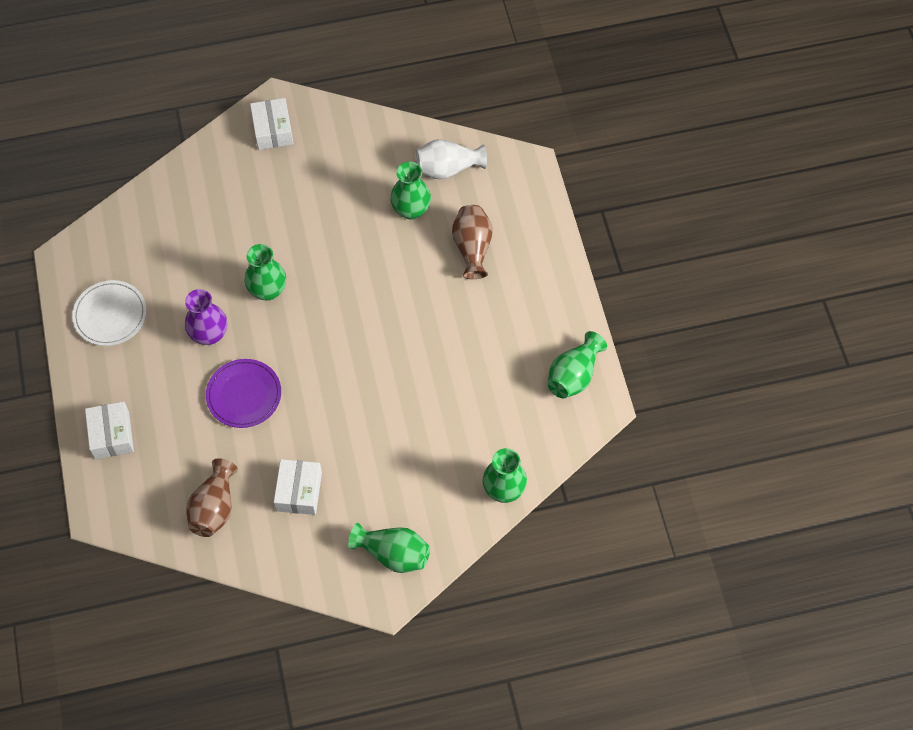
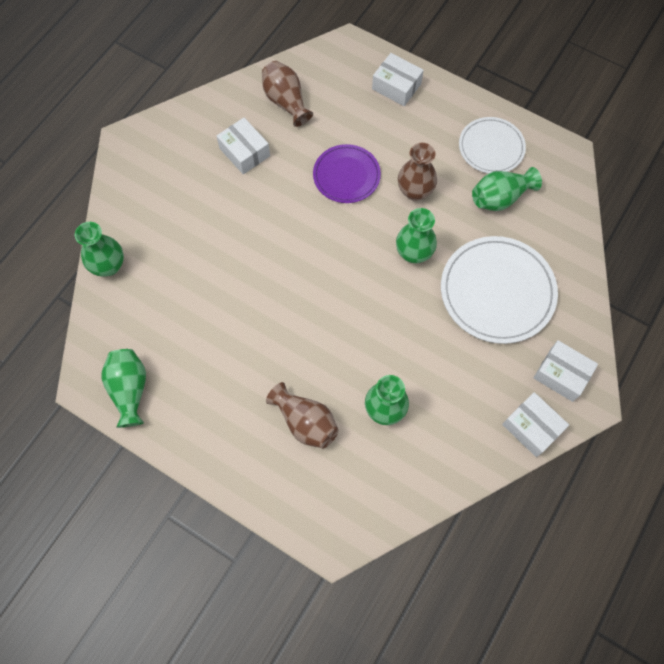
camera: 135 degrees right, 5 degrees up
(209, 334) = (415, 191): purple vase -> brown vase
(245, 213) = (497, 291): none -> white plate
(331, 120) = (531, 427): none -> white box
(393, 554) = (145, 168): green vase -> green vase (500, 198)
(447, 168) = (396, 474): white vase -> none

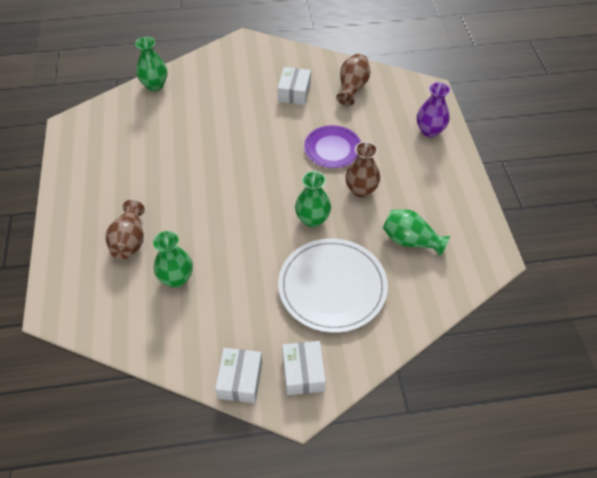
camera: 50 degrees right, 15 degrees down
(130, 390) = (81, 144): green vase -> none
(396, 86) = (429, 131): white box -> purple vase
(491, 147) = (445, 210): white plate -> none

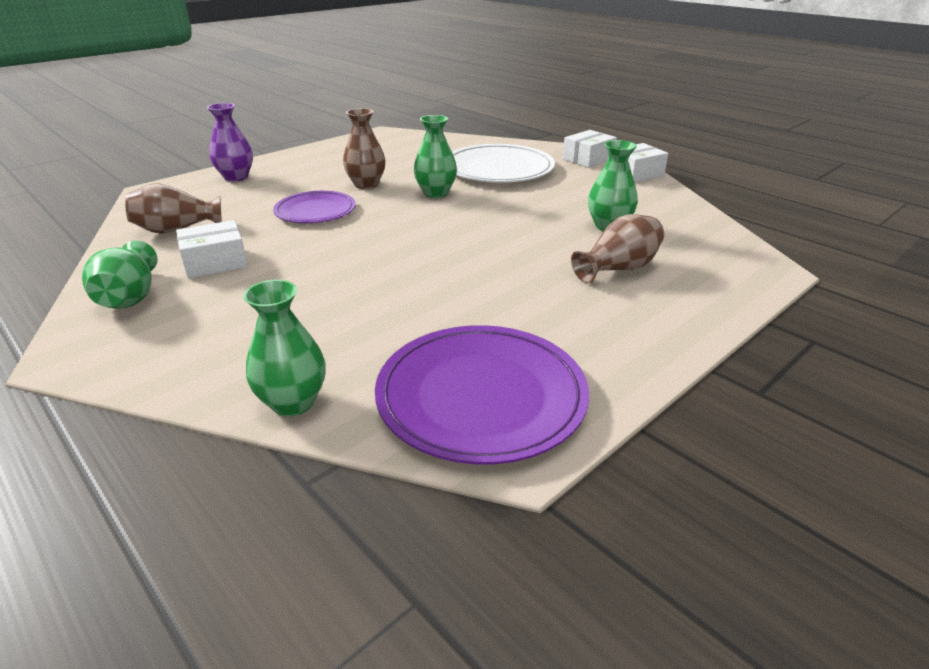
camera: 125 degrees left, 20 degrees down
(103, 131) = (481, 396): none -> purple plate
(410, 240) = (404, 156): green vase -> green vase (130, 297)

